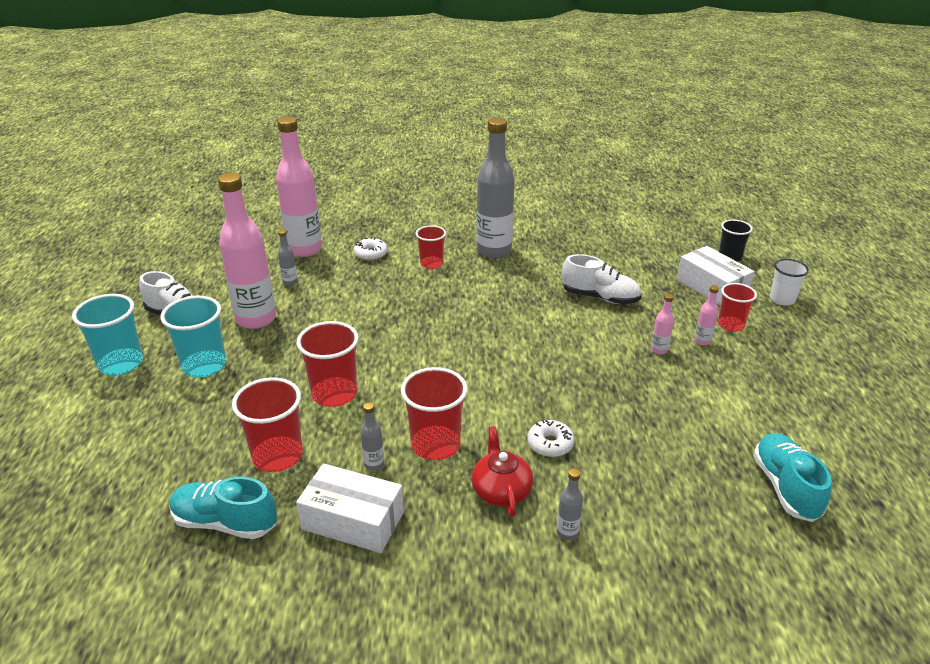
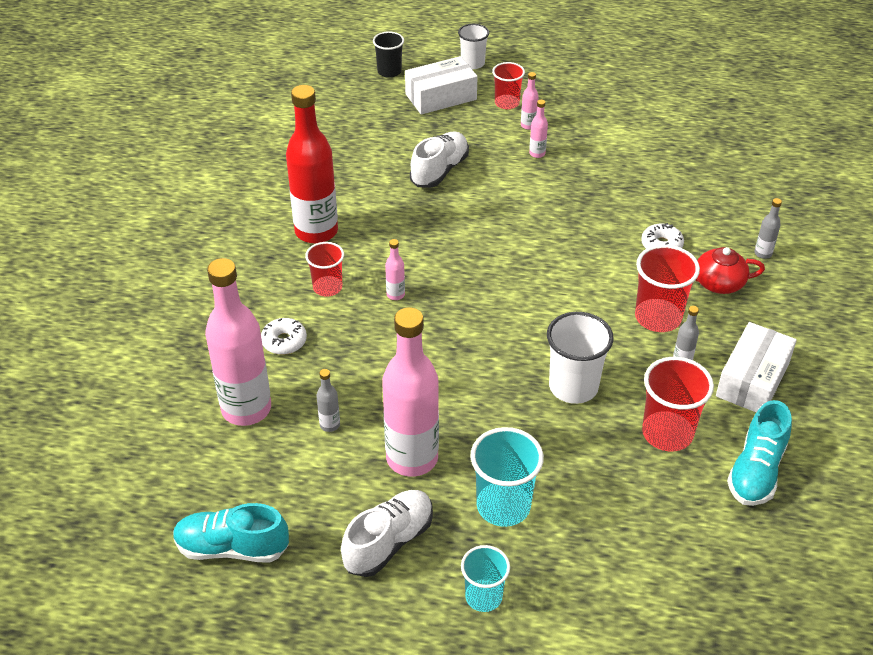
camera: 80 degrees left, 10 degrees up
(121, 363) = (483, 596): turquoise cup -> turquoise cup, size x0.64
(334, 394) = (573, 387): red cup -> white cup
(431, 293) = (395, 295): none -> pink bottle
(494, 251) = (316, 231): grey bottle -> red bottle
(785, 487) = (716, 135): turquoise shoe -> turquoise shoe (232, 548)

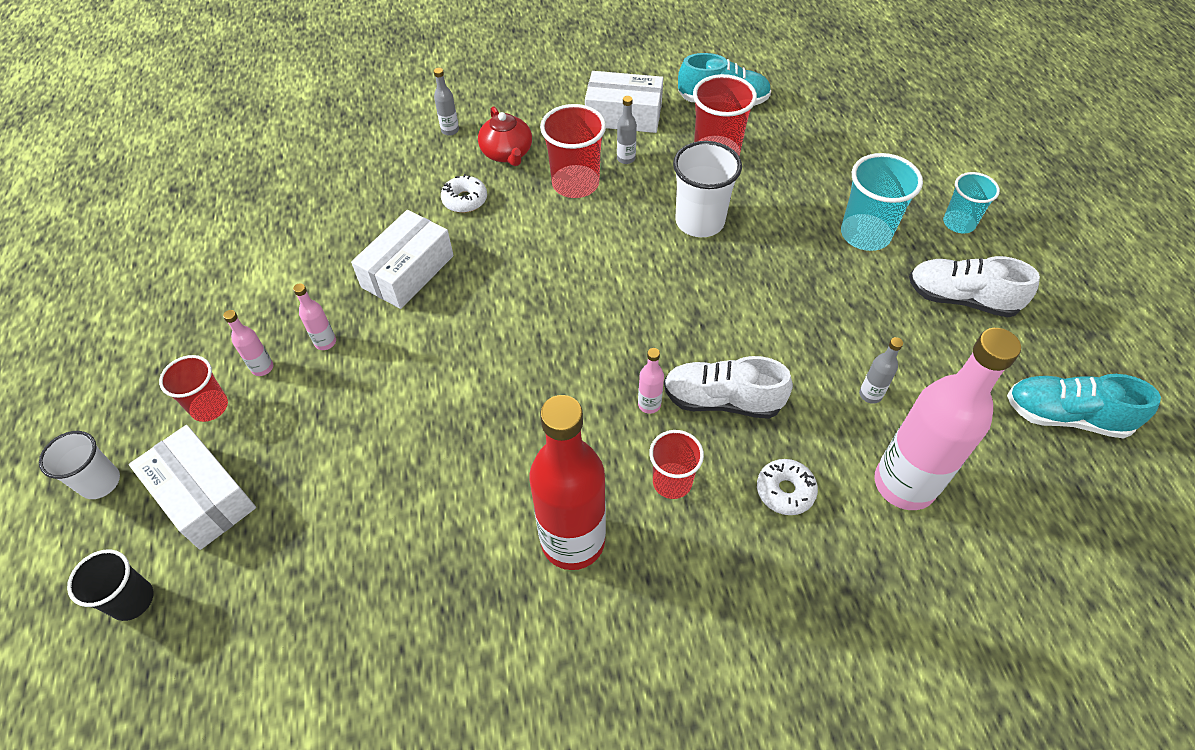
camera: 110 degrees left, 10 degrees up
(232, 548) = (1065, 416): turquoise shoe -> turquoise shoe turned 120 degrees clockwise
(412, 458) = (862, 312): pink bottle -> none
(439, 170) = (391, 438): white shoe -> white shoe (722, 400)
(589, 200) = (407, 271): none -> white box

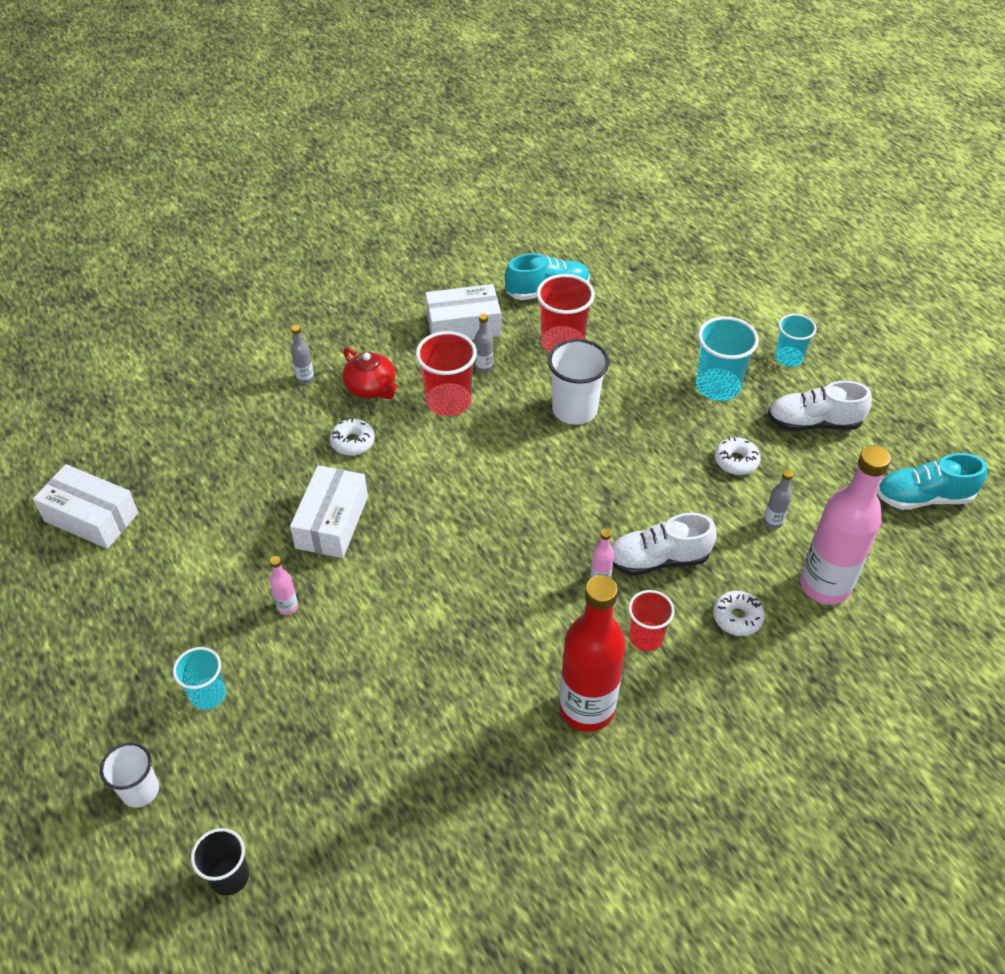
camera: 20 degrees left, 5 degrees down
(203, 496) = (245, 772): white box -> white box (91, 517)
(209, 407) = (208, 695): red cup -> turquoise cup
(262, 368) = (239, 646): pink bottle -> none
(854, 318) = (736, 461): none -> white donut

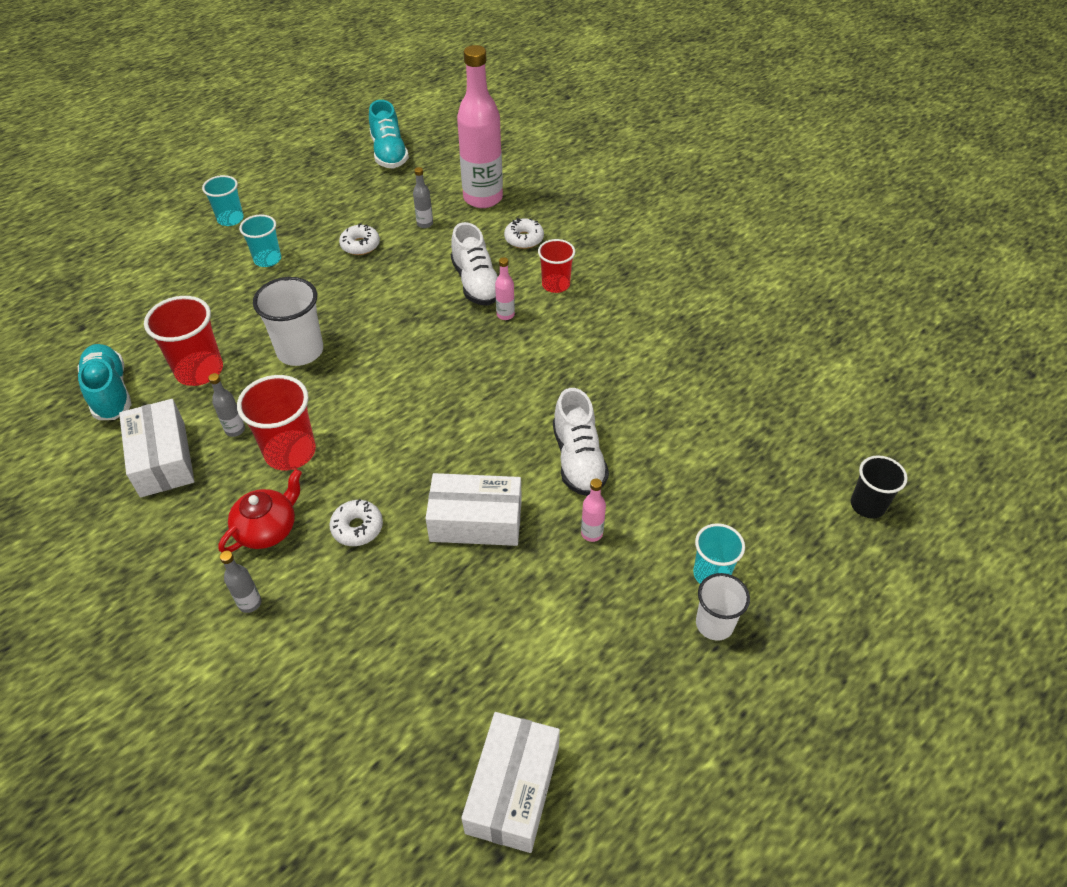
camera: 100 degrees left, 0 degrees up
(140, 790) = (828, 600): white cup -> white cup (714, 624)
(587, 708) = (631, 311): red bottle -> none
(717, 386) = (267, 259): turquoise cup -> turquoise cup, size x0.64
(813, 423) = (312, 204): white shoe -> white shoe (578, 459)

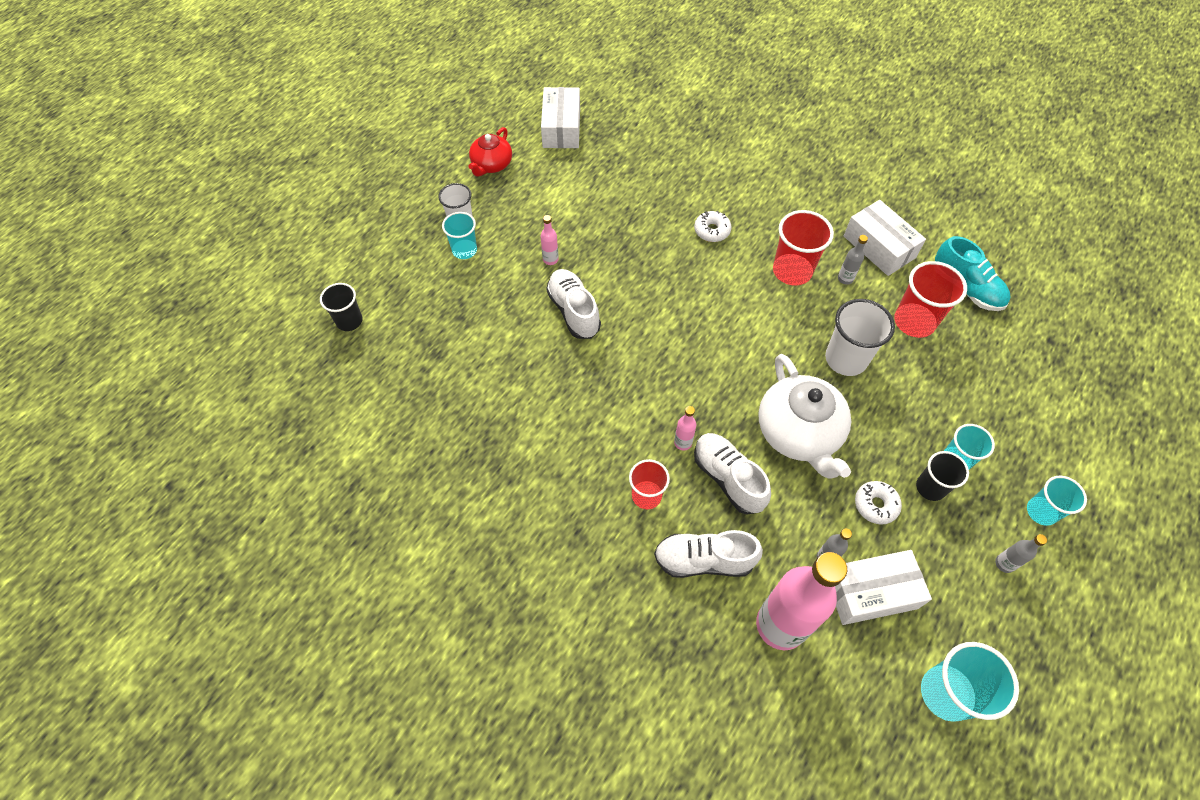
camera: 165 degrees right, 10 degrees up
(250, 603) = (751, 176): grey bottle -> grey bottle (1004, 563)
(268, 528) = (770, 218): red teapot -> red teapot (491, 165)
(305, 247) = (930, 487): none -> black cup
(389, 153) = (946, 693): turquoise shoe -> turquoise cup
(391, 302) = (799, 433): none -> white teapot
(476, 521) = (633, 251): white box -> white box (871, 592)
(524, 239) = (704, 560): white donut -> white shoe

